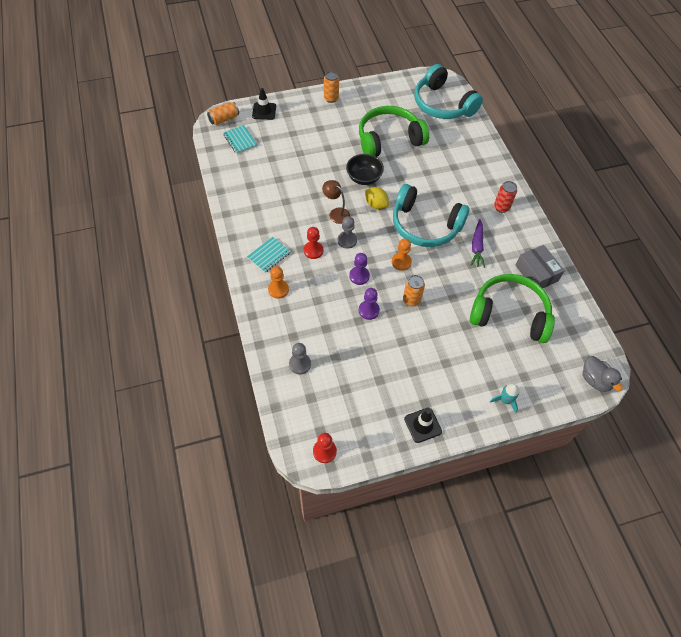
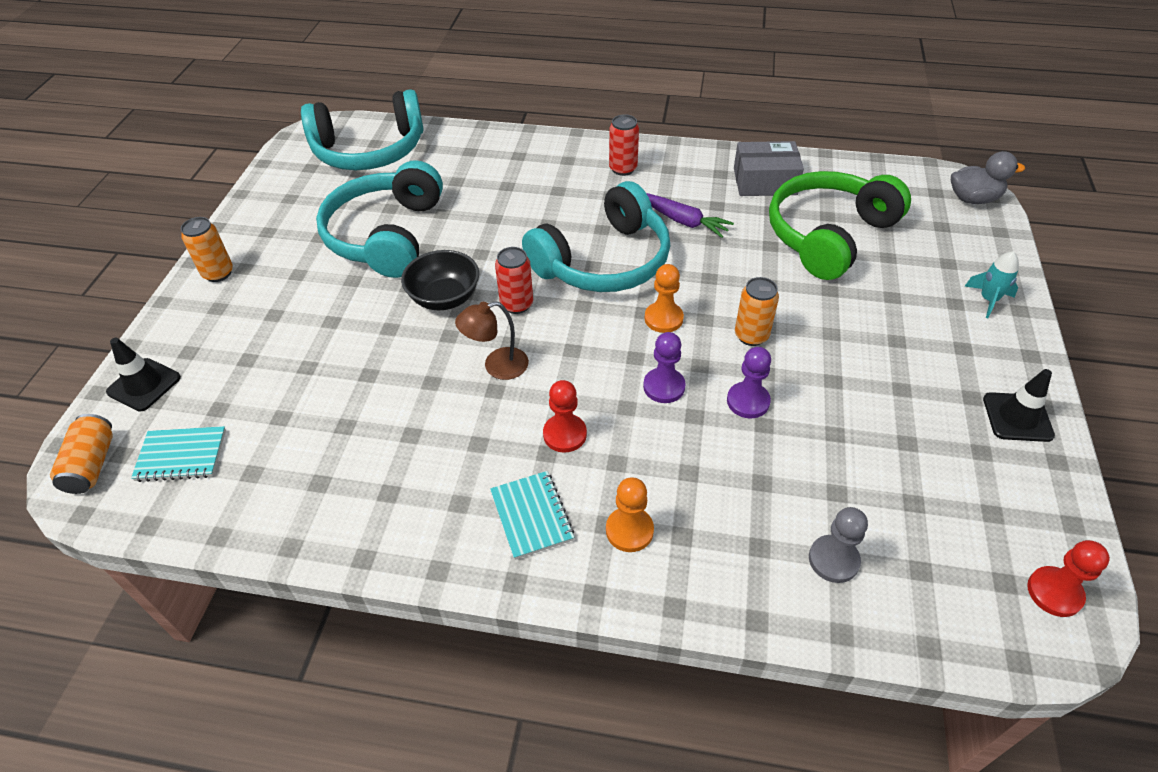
camera: 60 degrees left, 10 degrees down
(347, 240) = (571, 374): grey pawn -> none
(376, 204) = (517, 304): yellow lemon -> red can
(389, 139) = (386, 235): green headphones -> turquoise headphones

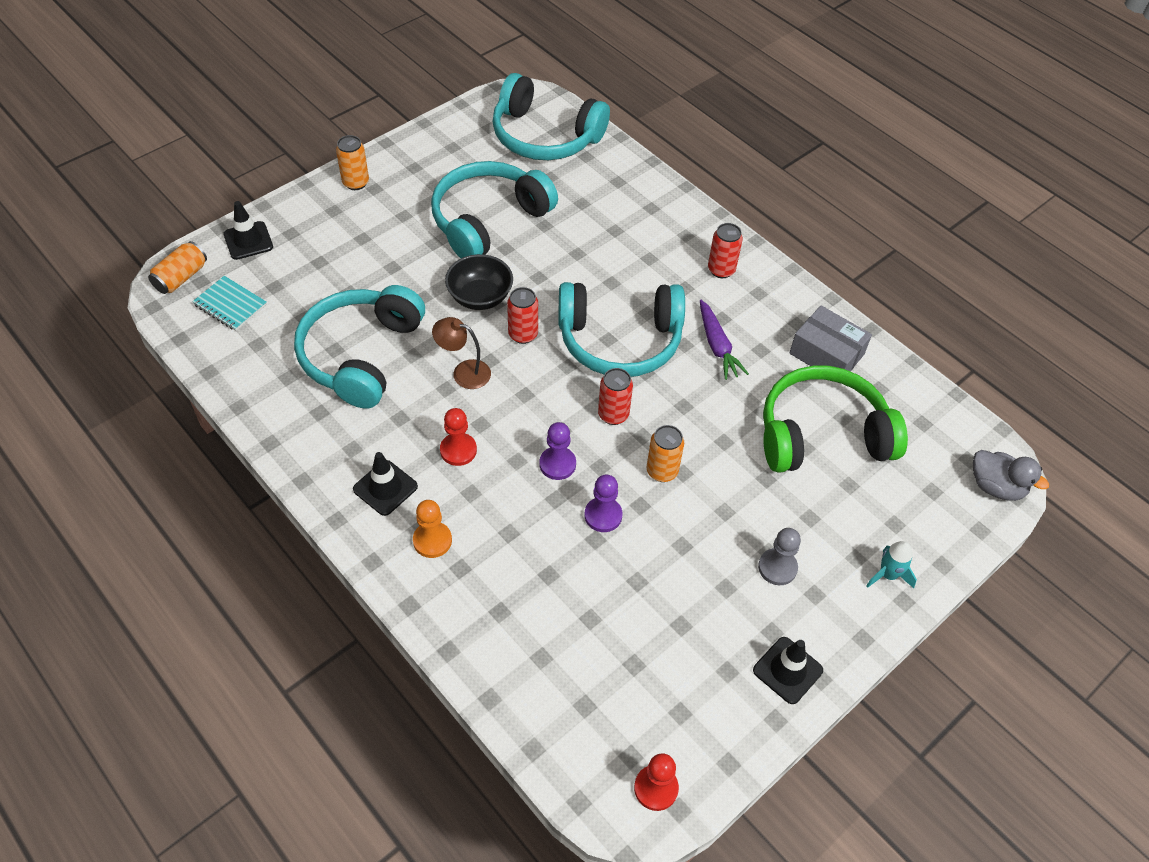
camera: 35 degrees right, 5 degrees up
(378, 414) = (361, 355): none -> turquoise headphones
(532, 516) = (385, 488): turquoise notebook -> black traffic cone
(663, 318) = (613, 414): orange pawn -> red can
(833, 560) = (536, 655): grey pawn -> grey pawn (777, 568)

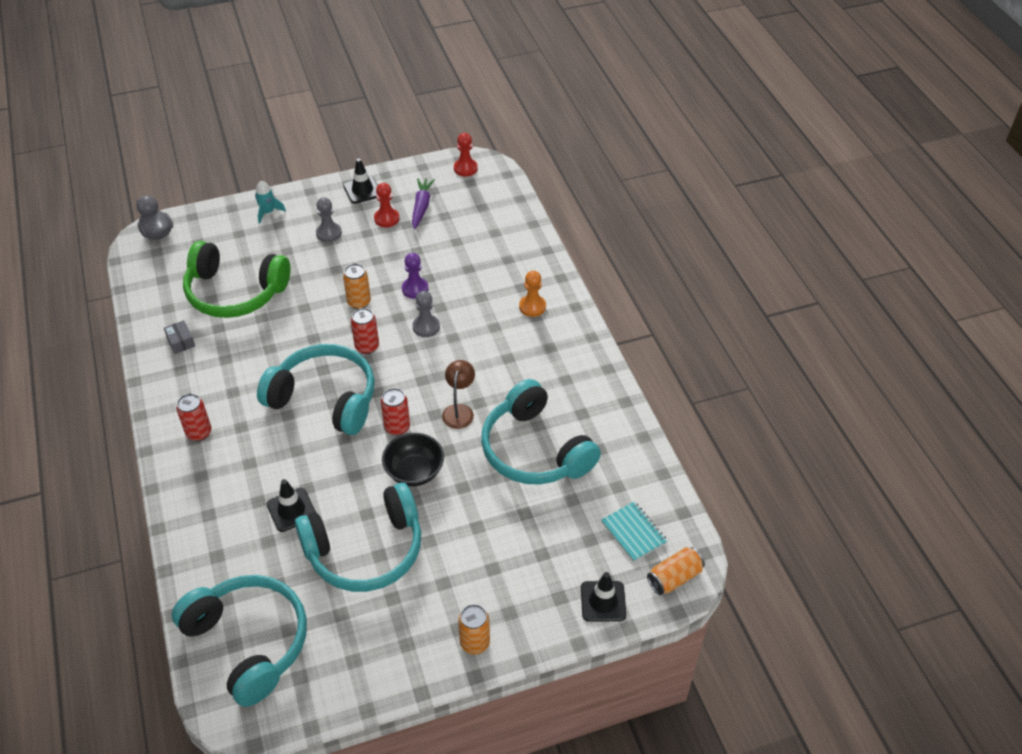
camera: 155 degrees left, 5 degrees down
(361, 355) = (534, 450): turquoise headphones -> turquoise headphones turned 105 degrees clockwise
(385, 488) = (551, 346): black traffic cone -> black traffic cone (291, 510)
(458, 450) = (490, 356): red pawn -> red pawn (386, 219)
(464, 372) = (459, 411): brown lamp -> brown lamp turned 120 degrees counterclockwise
(557, 464) = (426, 327): purple pawn -> grey pawn
(717, 346) = (254, 372): purple carrot -> purple carrot (421, 207)
(826, 354) = (181, 341): grey box -> grey box, size x0.54

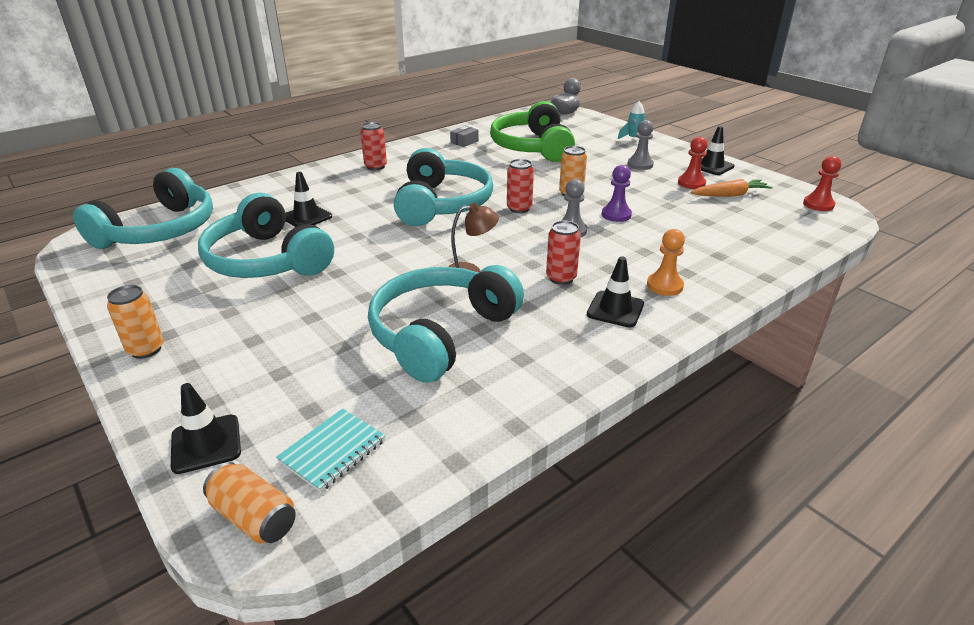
camera: 70 degrees right, 15 degrees down
(397, 427) = (427, 243): red can -> red can (561, 278)
(414, 471) = (374, 264): black bowl -> none
(421, 207) = (730, 195): purple carrot -> orange carrot
(548, 345) = (615, 309): none -> black traffic cone

